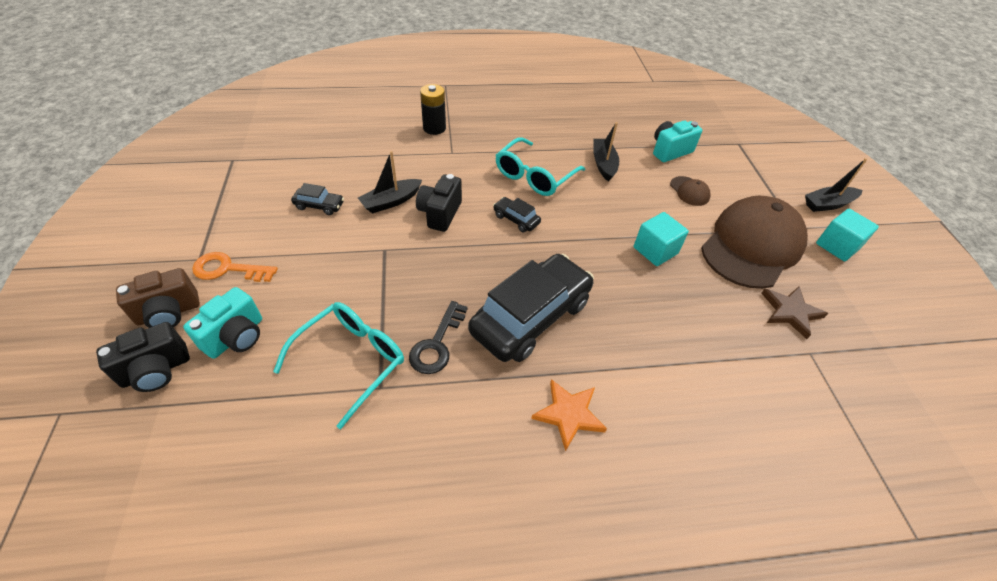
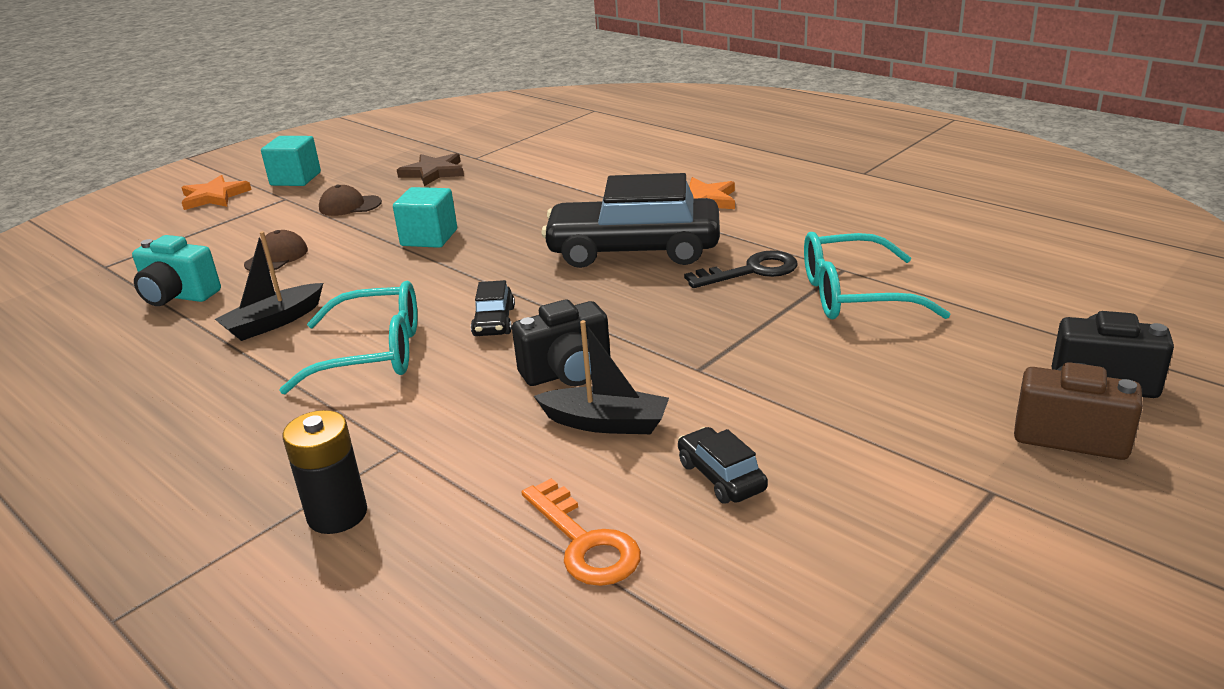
camera: 125 degrees left, 20 degrees down
(228, 269) = (949, 451): orange key -> orange key (584, 542)
(236, 337) = (978, 367): turquoise camera -> none
(752, 246) = (350, 206): brown cap -> brown cap, size x0.40
(828, 204) = (214, 196): black boat -> orange star

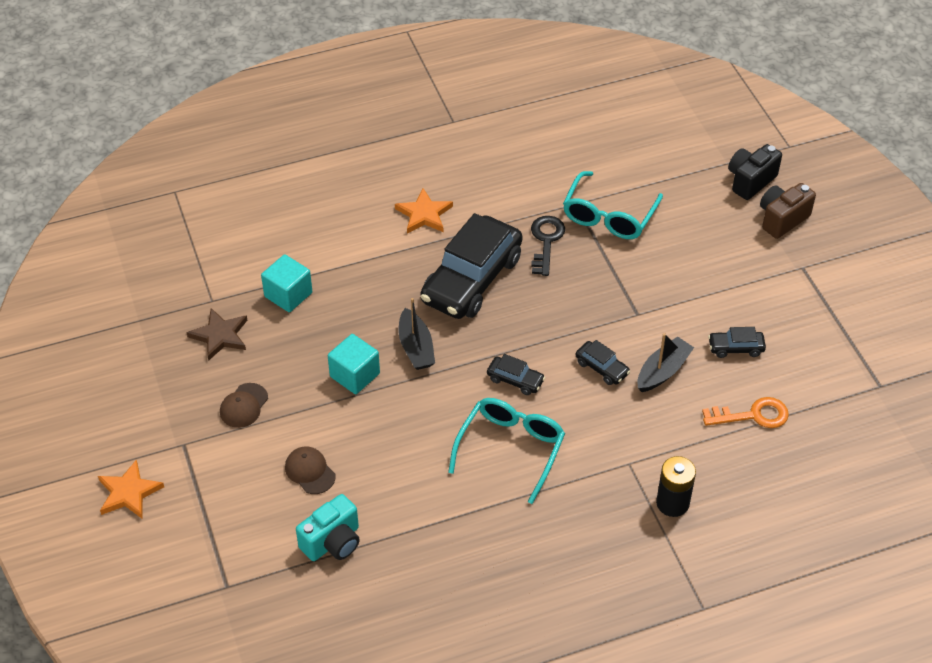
camera: 65 degrees left, 20 degrees up
(274, 322) = (425, 492): black boat -> black boat (416, 347)
(295, 179) = (141, 428): turquoise cube -> turquoise cube (288, 295)
(568, 373) = (602, 368): black camera -> black car

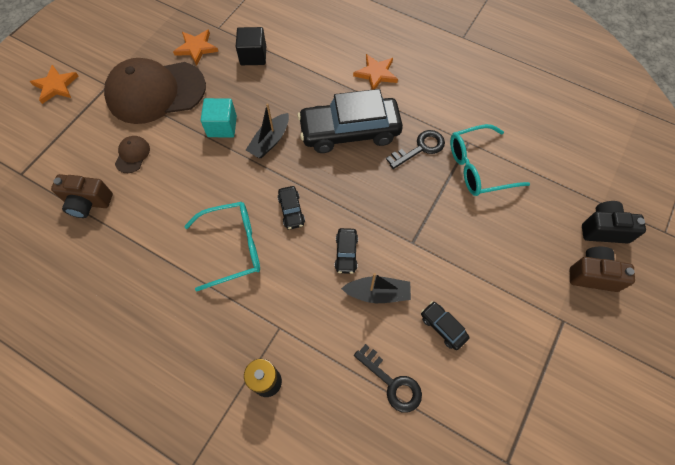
camera: 50 degrees right, 15 degrees up
(220, 336) = (196, 48): brown star -> orange star
(244, 406) = (156, 92): brown cap -> brown cap, size x2.49
(288, 295) = (253, 56): turquoise cube -> black cube
(333, 542) = (88, 203): turquoise camera -> brown camera
(753, 415) = (392, 383): orange key -> black key

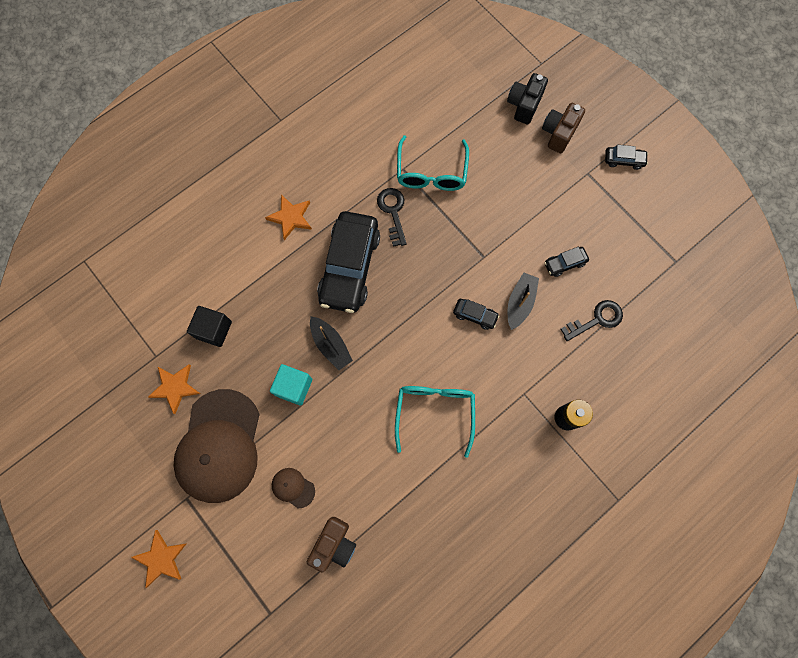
camera: 70 degrees left, 10 degrees up
(291, 210) = (415, 349): black car -> black car (623, 160)

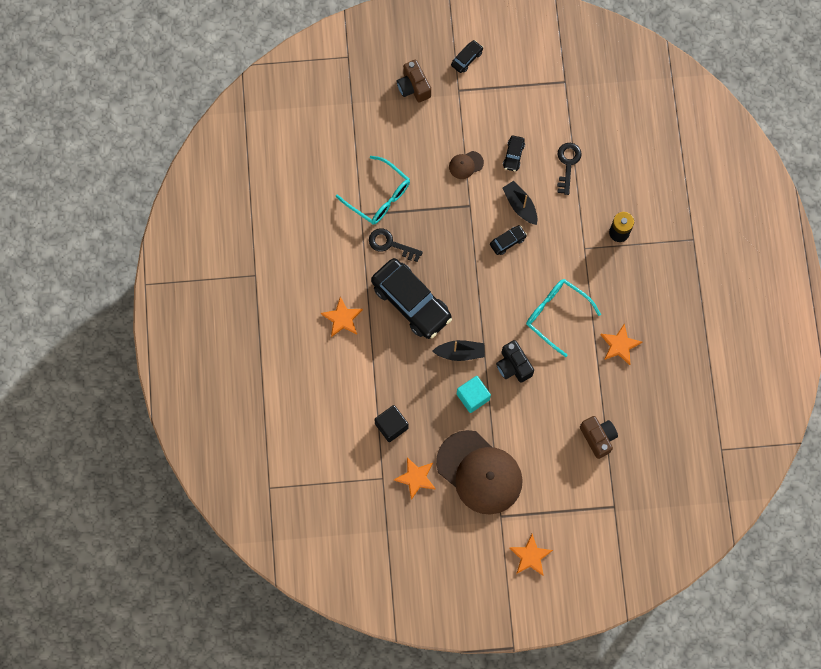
camera: 55 degrees left, 0 degrees up
(293, 487) = (542, 441): brown cap -> brown cap (466, 165)
(449, 500) = (619, 345): none -> orange star
(524, 105) = (373, 94): black camera -> black camera (513, 366)

